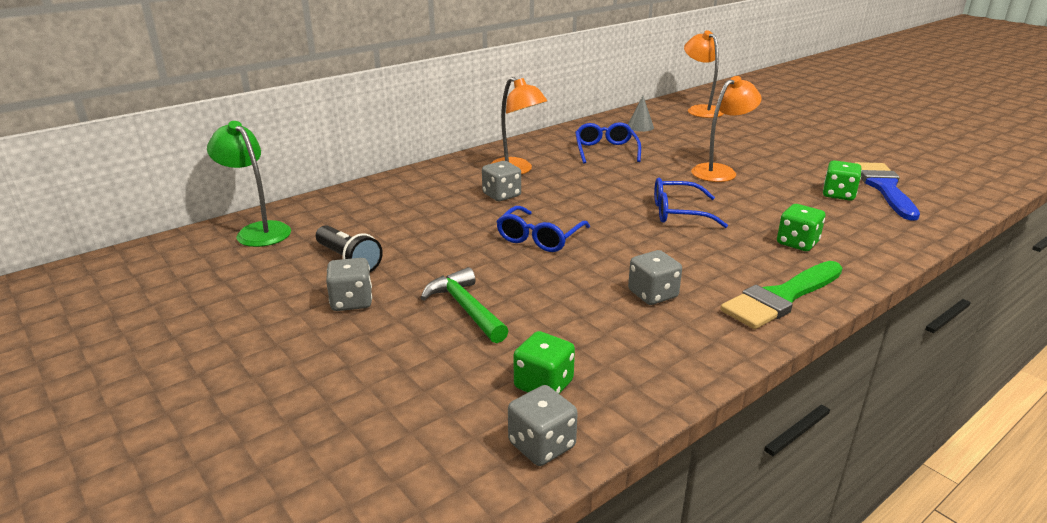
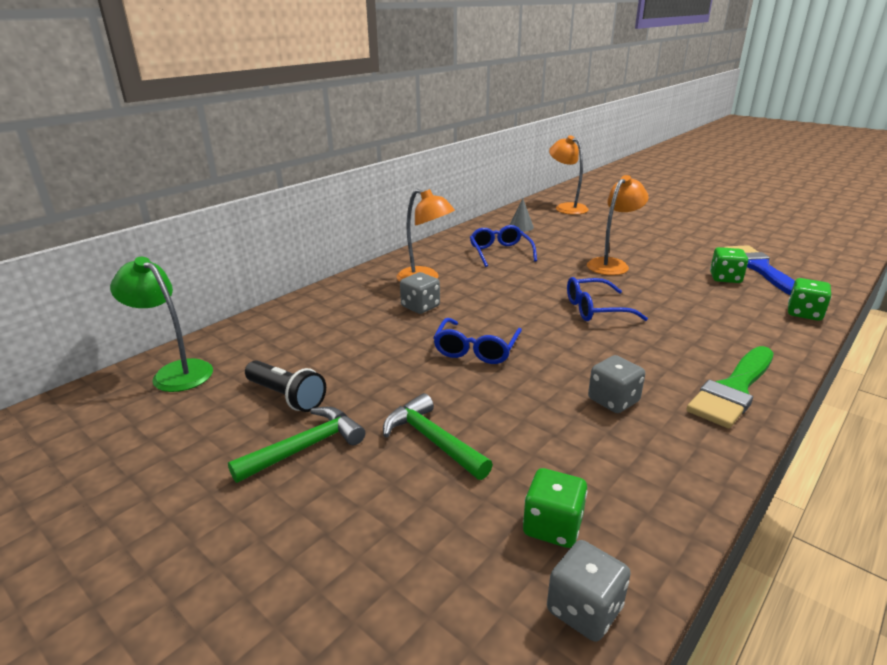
camera: 10 degrees left, 0 degrees up
(352, 301) = (305, 447): grey dice -> green hammer
(797, 243) = (716, 330): green dice -> green dice (804, 313)

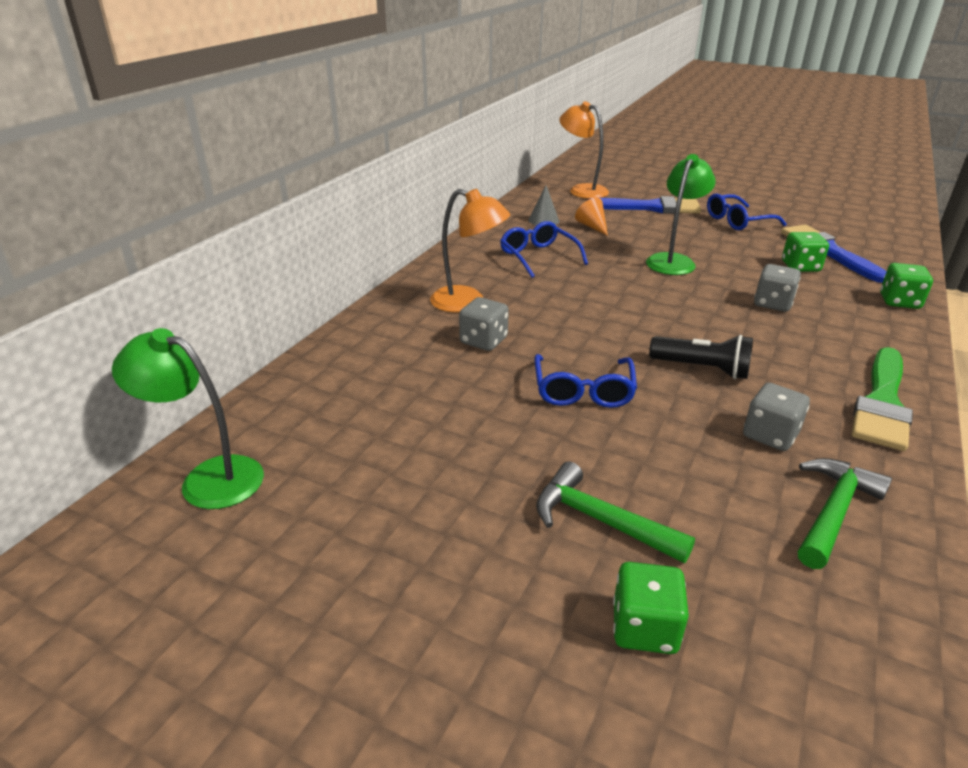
camera: 15 degrees left, 5 degrees up
(286, 396) = (384, 490): black flashlight -> black flashlight (702, 369)
(305, 447) = (450, 558): green hammer -> green hammer (833, 511)
(552, 526) = (794, 606): green dice -> green dice (644, 628)
(558, 234) = (592, 226): none -> orange cone
(584, 609) = (883, 702): grey dice -> grey dice (772, 303)
(595, 309) = (687, 321): blue glasses -> blue glasses (737, 221)
(612, 264) = (673, 261): orange lamp -> green lamp
(617, 224) = (650, 207): none -> blue brush

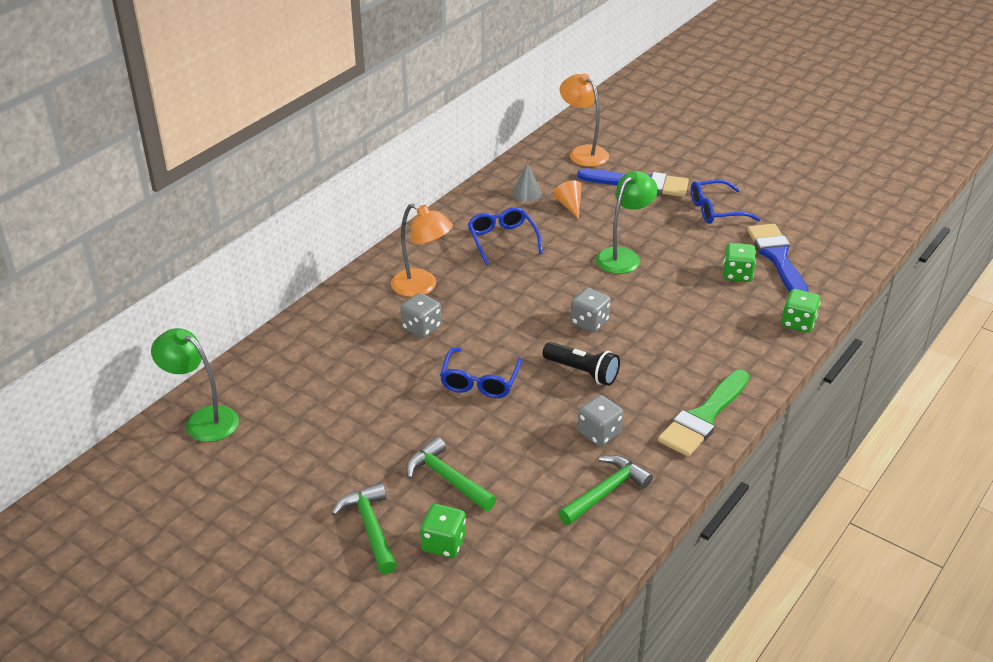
camera: 10 degrees right, 5 degrees up
(514, 617) = (370, 528): none -> green hammer
(772, 303) = (682, 314): grey dice -> grey dice (589, 322)

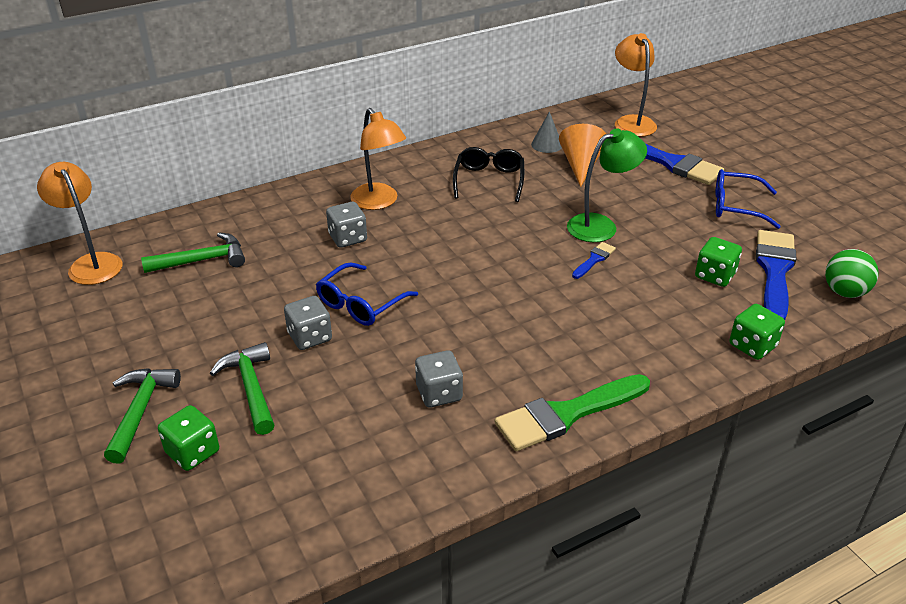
camera: 25 degrees right, 0 degrees up
(203, 420) = (91, 263): green lamp -> orange lamp
(502, 240) = (489, 180): blue glasses -> black glasses
(569, 205) = (581, 165): orange cone -> orange cone, size x1.51
(582, 372) = (470, 325): black flashlight -> none
(589, 322) = (516, 279): grey dice -> grey dice (310, 337)
(605, 492) = (397, 458): green hammer -> green hammer (202, 260)
(638, 287) = (594, 259): none -> blue brush
(835, 261) = (844, 292): none -> green ball

